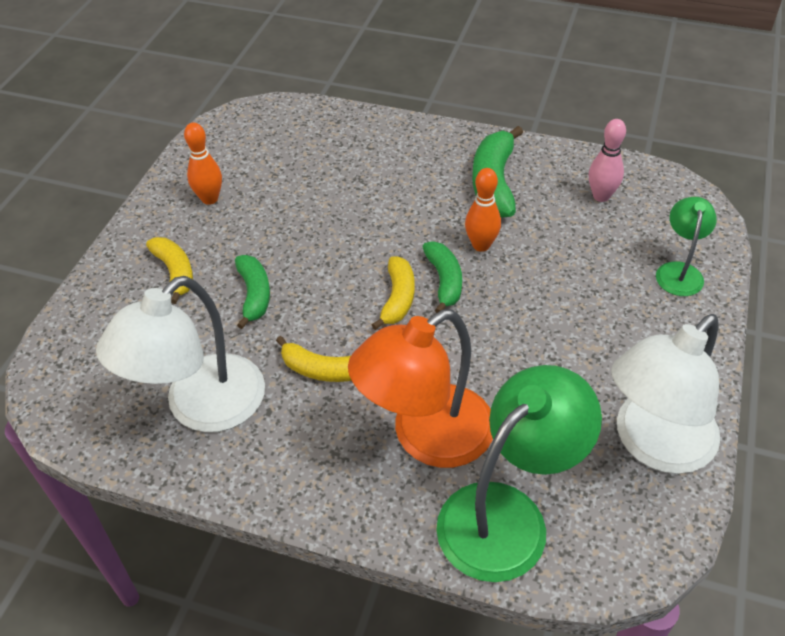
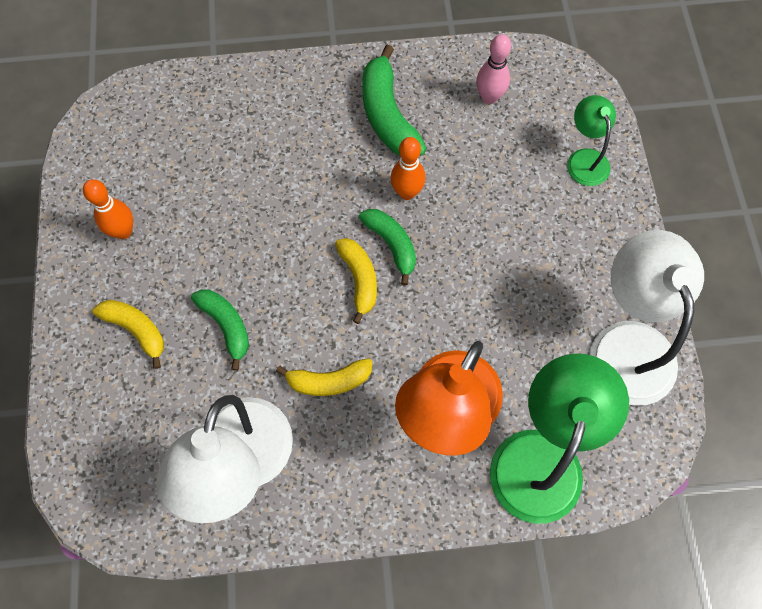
camera: 25 degrees left, 20 degrees up
(653, 445) = (627, 343): white lamp -> white lamp turned 150 degrees clockwise

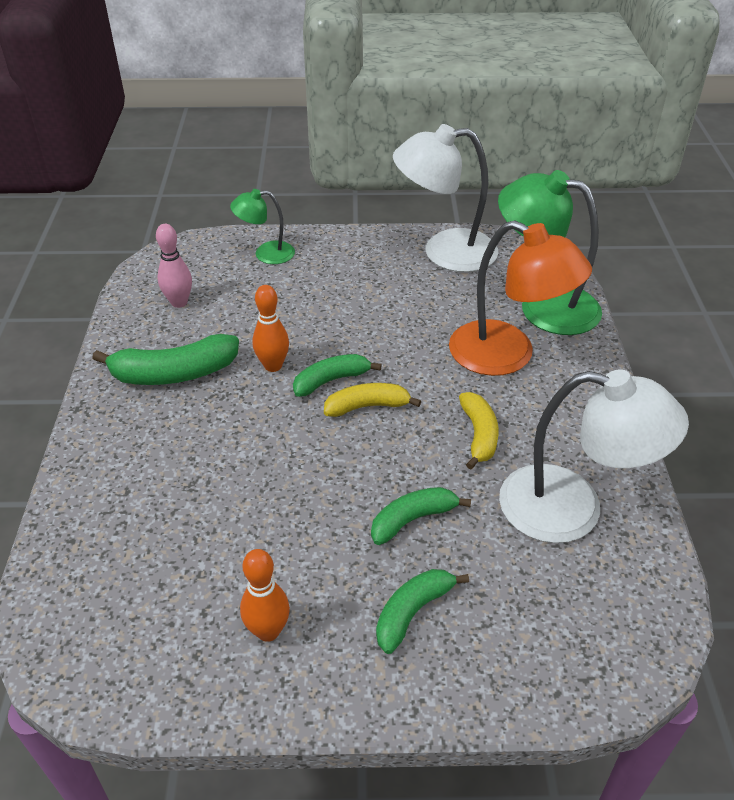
camera: 85 degrees left, 25 degrees down
(137, 330) = (412, 612): yellow banana -> green banana

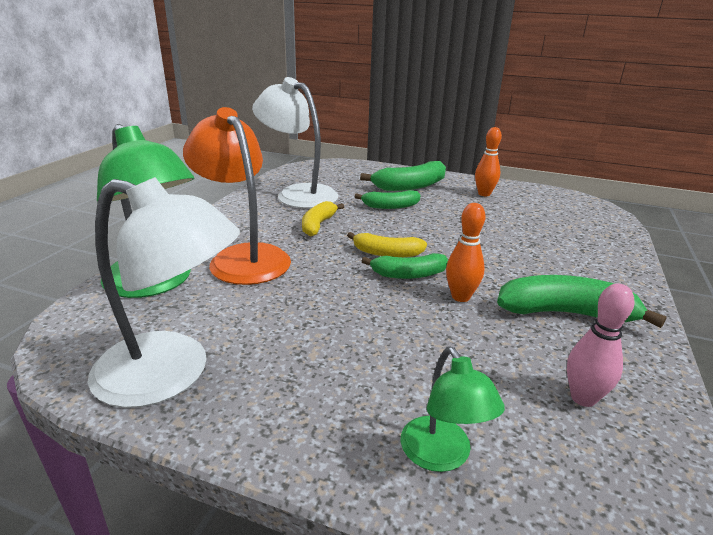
camera: 160 degrees left, 15 degrees down
(266, 254) = (441, 456): green lamp -> green lamp turned 60 degrees clockwise
(412, 612) = (410, 186): green banana -> green banana, size x1.55

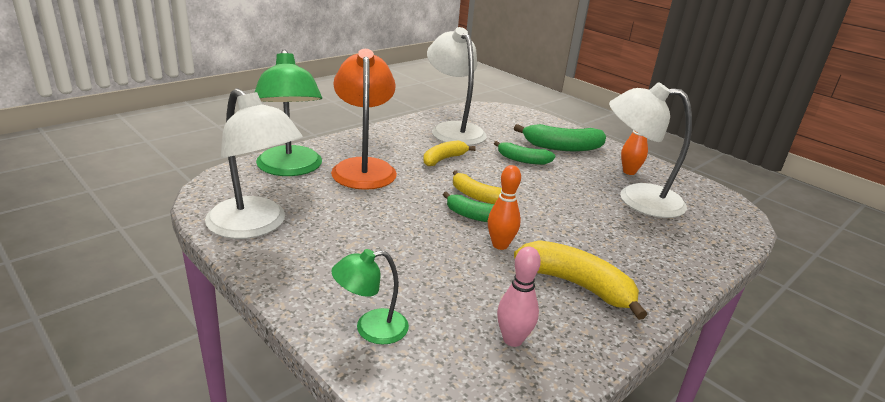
camera: 25 degrees right, 0 degrees up
(441, 456) = (371, 329): green lamp -> green lamp turned 60 degrees clockwise
(516, 215) = (637, 199): none -> white lamp
(566, 313) = (577, 285): green banana -> yellow banana

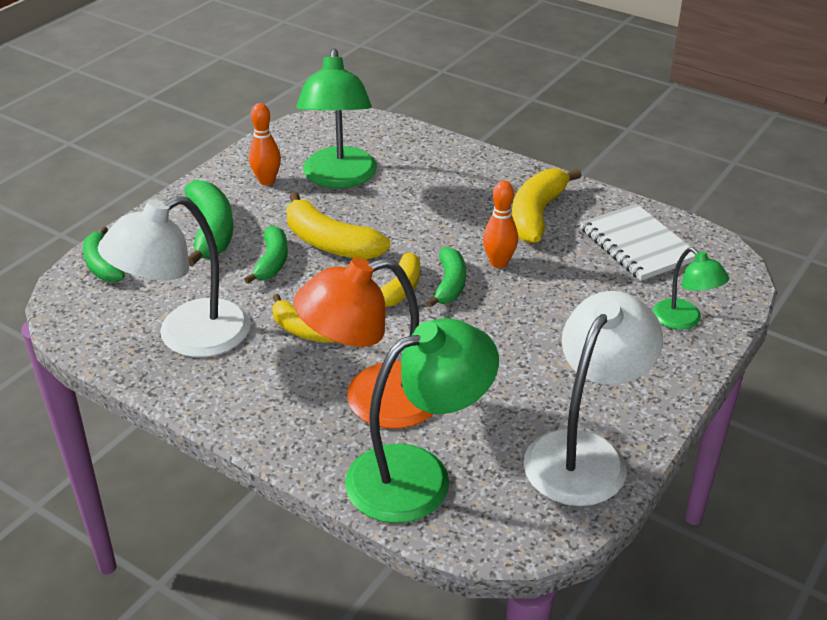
camera: 100 degrees left, 10 degrees up
(512, 339) = (637, 245): pink bowling pin -> white notebook
(530, 118) = (102, 265): none -> green banana
(542, 181) = (330, 243): none -> yellow banana
(637, 199) = (339, 178): white lamp -> green lamp

